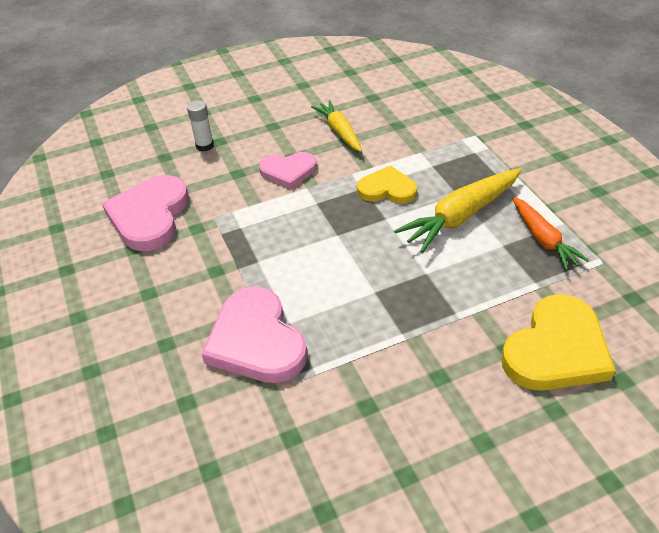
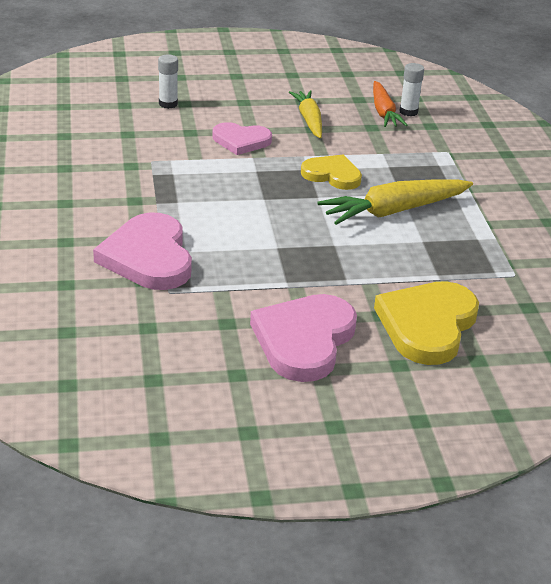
camera: 10 degrees right, 10 degrees down
(149, 216) = (90, 147): pink heart -> pink heart (304, 340)
(421, 100) = (408, 112): none -> white glue stick
(543, 239) = (466, 245): orange carrot -> orange carrot (383, 112)
(556, 349) = (427, 325): yellow heart -> yellow heart turned 150 degrees clockwise

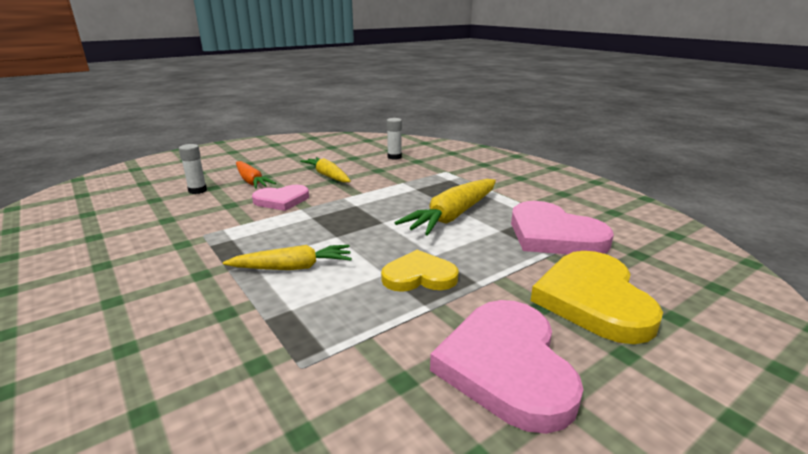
camera: 25 degrees left, 10 degrees down
(148, 257) = (249, 331): pink heart -> pink heart (553, 235)
(207, 217) = (292, 267): none -> yellow carrot
(332, 175) = (379, 204): yellow heart -> yellow heart (419, 276)
(383, 112) = (378, 160): orange carrot -> orange carrot (251, 181)

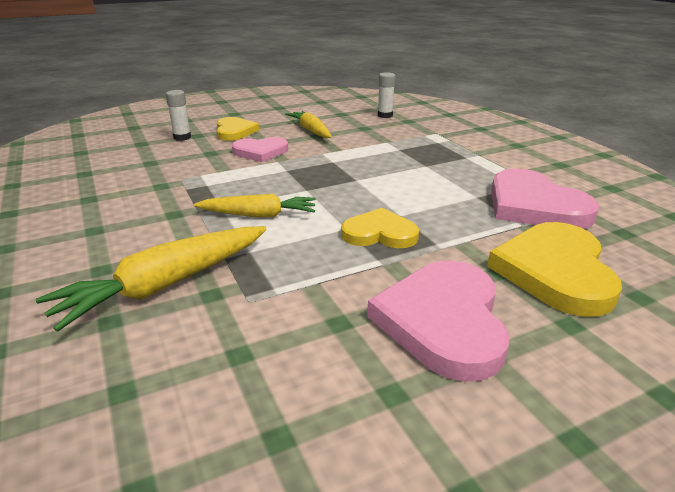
camera: 10 degrees right, 5 degrees up
(251, 181) = (234, 131): orange carrot -> yellow heart
(453, 216) = (431, 179): yellow carrot -> yellow carrot (166, 285)

